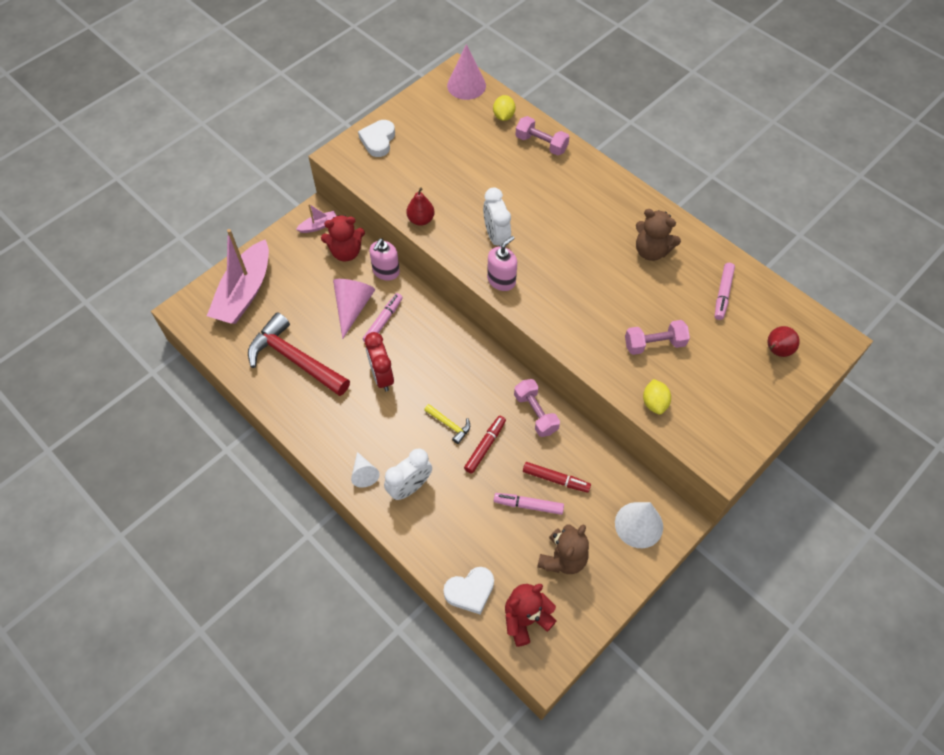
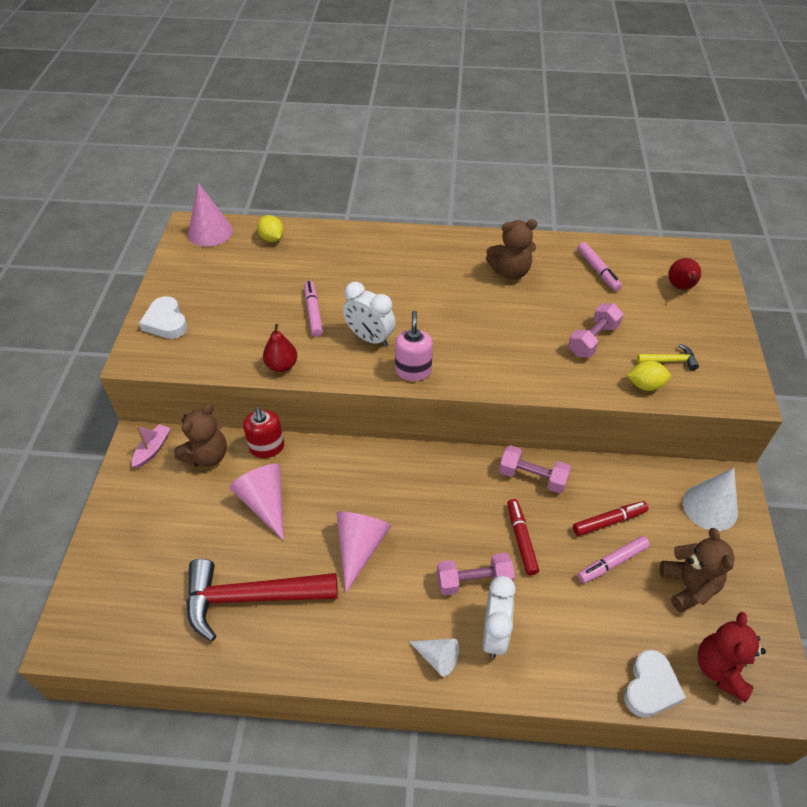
camera: 40 degrees left, 10 degrees down
(244, 292) = (126, 569): pink boat -> none
(346, 252) = (207, 456): red teddy bear -> brown teddy bear
(382, 376) = (360, 548): red clock -> pink cone
(383, 321) = (310, 495): pink marker -> pink marker (313, 312)
(386, 271) = (267, 447): pink soap dispenser -> red soap dispenser
(449, 425) = (470, 545): yellow hammer -> yellow hammer (670, 361)
(541, 144) = (329, 242): pink dumbbell -> pink dumbbell (474, 581)
(654, 403) = (645, 385): yellow lemon -> yellow lemon turned 45 degrees counterclockwise

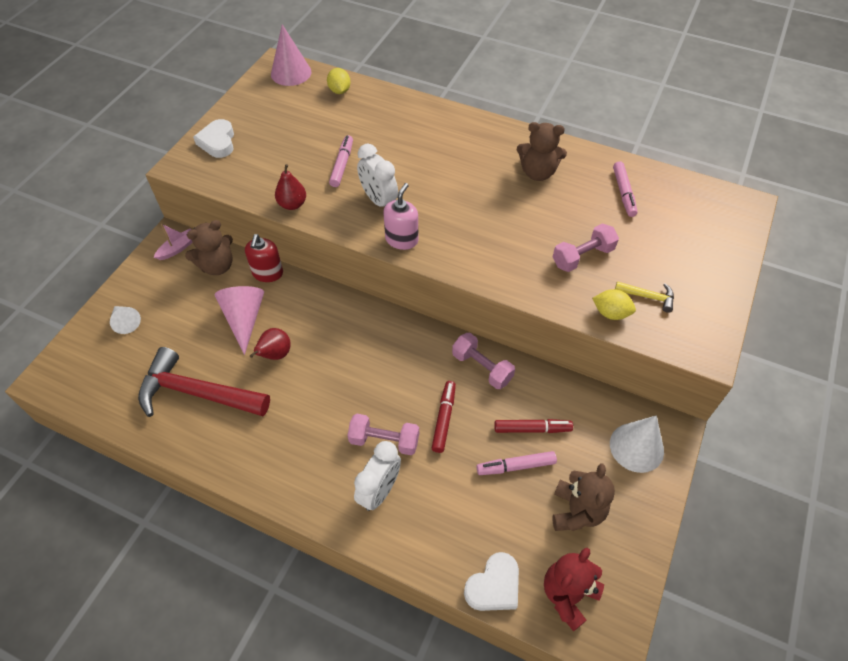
camera: 20 degrees right, 5 degrees up
(360, 548) = (303, 381): pink cone -> none
(437, 657) = (321, 493): white cone -> white cone (126, 322)
(680, 287) = (699, 229): red pear -> red pear (275, 354)

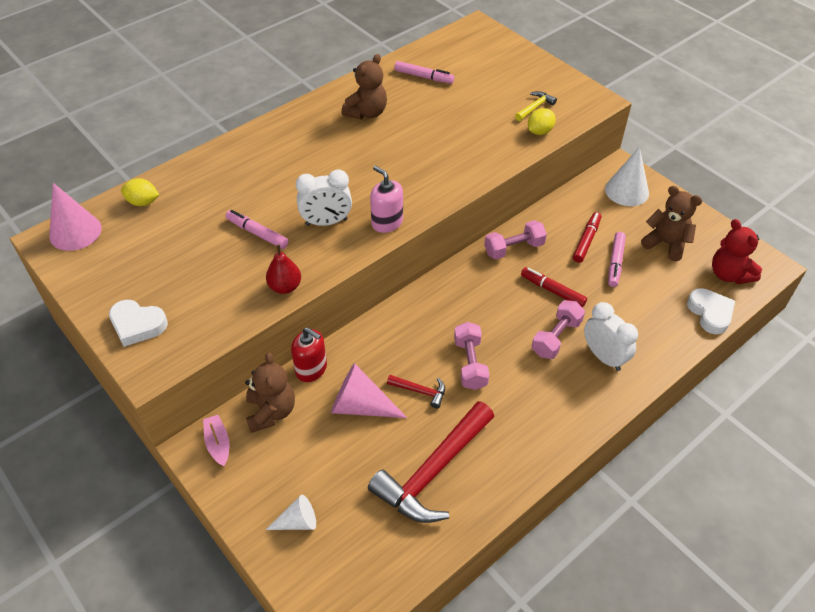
camera: 65 degrees left, 5 degrees down
(275, 354) = (420, 391): red pear -> red hammer
(582, 256) = (476, 124): pink dumbbell -> pink dumbbell (470, 364)

